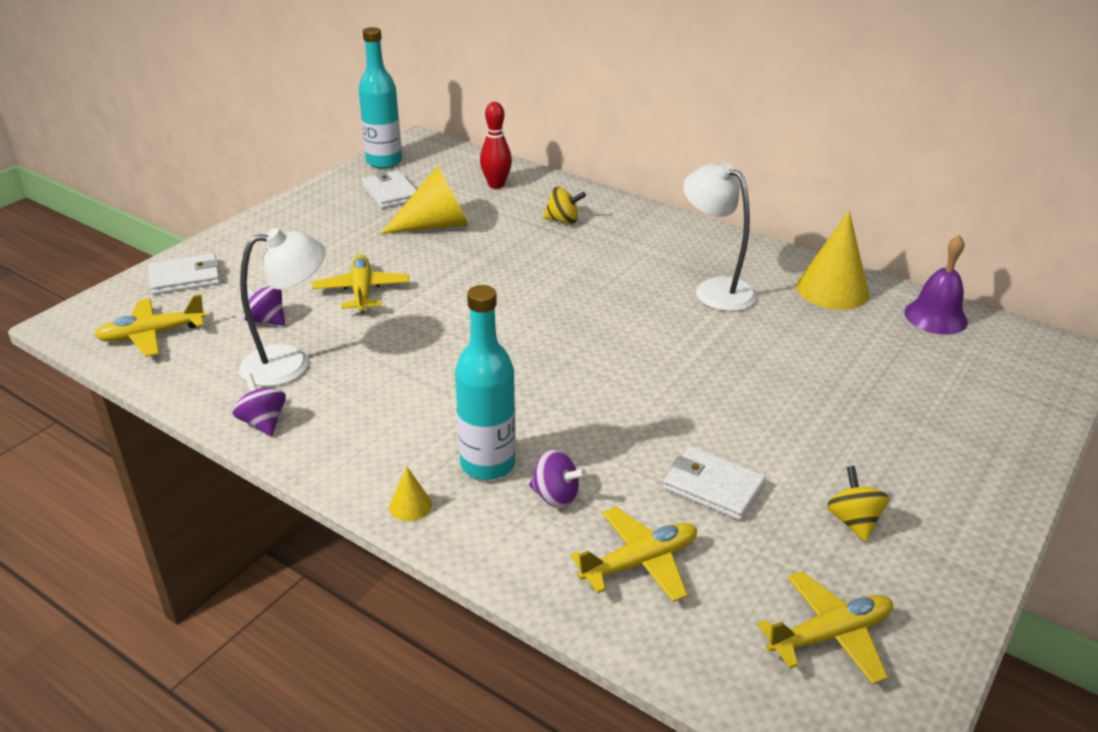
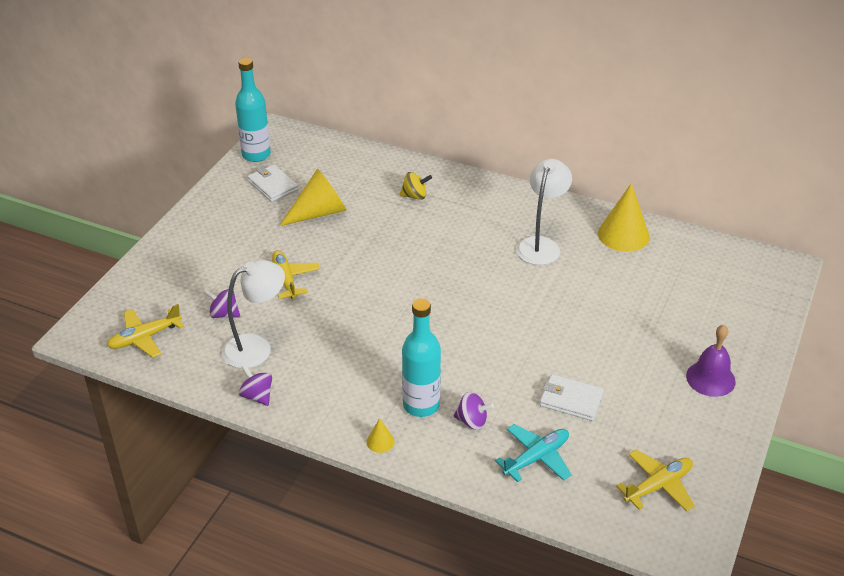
camera: 10 degrees left, 5 degrees up
(185, 278) = (146, 285): white wallet -> none
(496, 185) = (353, 168): red bowling pin -> none
(640, 562) = (536, 458): yellow plane -> turquoise plane
(715, 289) = (541, 245): white lamp -> white lamp turned 75 degrees clockwise
(853, 521) = (662, 411): yellow spinning top -> none
(935, 317) = (697, 249): purple bell -> purple bell (710, 378)

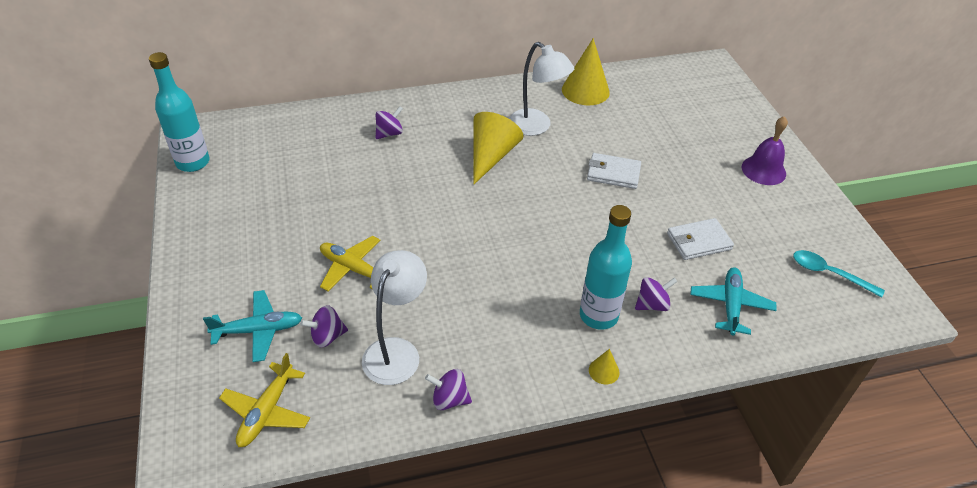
camera: 40 degrees left, 5 degrees up
(187, 287) = (258, 330): none -> turquoise plane
(273, 185) = (242, 184): white wallet -> white wallet (613, 173)
(319, 212) = (317, 189): yellow cone -> yellow cone (491, 156)
(415, 196) = (389, 133): yellow spinning top -> purple spinning top
(541, 245) = (536, 127): white lamp -> white lamp turned 150 degrees clockwise
(658, 486) = (828, 273): yellow plane -> turquoise spoon

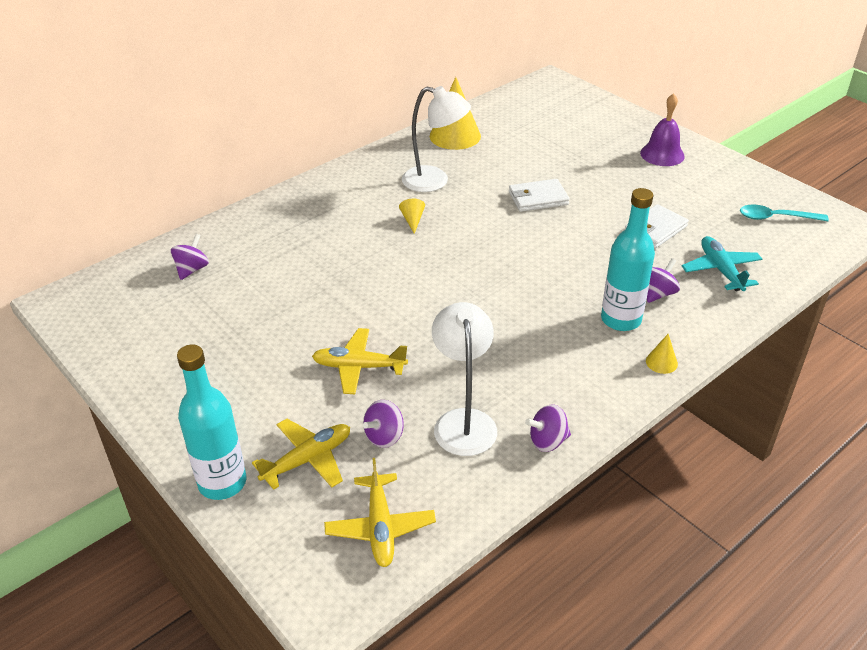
camera: 25 degrees left, 5 degrees down
(193, 162) = (91, 331): turquoise bottle -> turquoise bottle (222, 483)
(258, 330) = (308, 459): turquoise plane -> yellow plane
(389, 133) = (292, 233): purple spinning top -> purple spinning top (192, 269)
(491, 156) = (412, 220): yellow cone -> yellow cone, size x0.45

